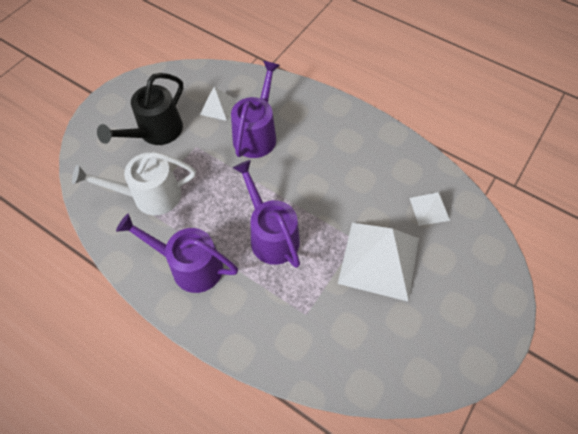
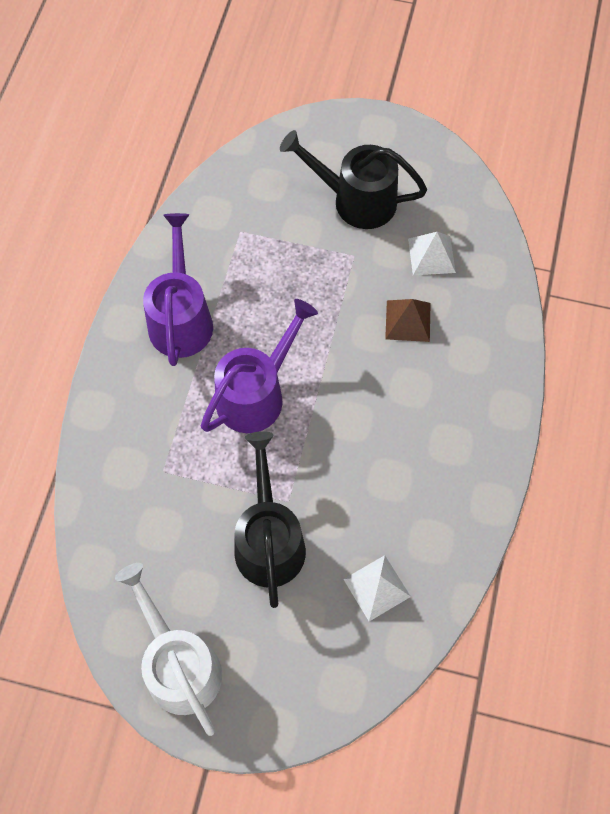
camera: 70 degrees right, 5 degrees up
(149, 196) = (258, 234): white watering can -> white watering can (178, 663)
(257, 133) = (408, 320): purple watering can -> brown pyramid
(379, 260) = (268, 539): white pyramid -> black watering can

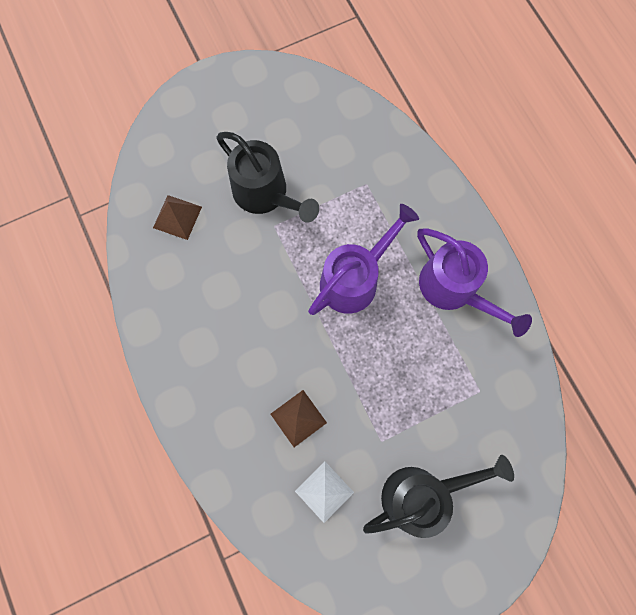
camera: 140 degrees right, 10 degrees up
(178, 663) = (258, 93): white watering can -> none
(257, 393) = (355, 278): purple watering can -> purple watering can turned 135 degrees counterclockwise
(377, 588) = (177, 217): white pyramid -> brown pyramid

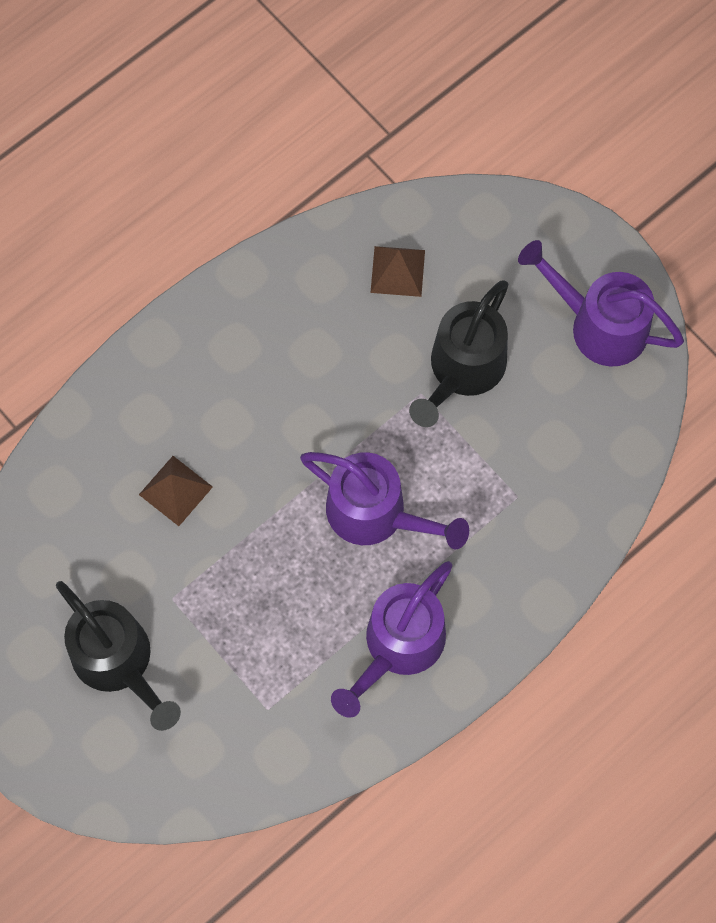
camera: 75 degrees right, 5 degrees down
(259, 101) = (598, 324): none -> purple watering can
(324, 491) = (94, 544): white pyramid -> none

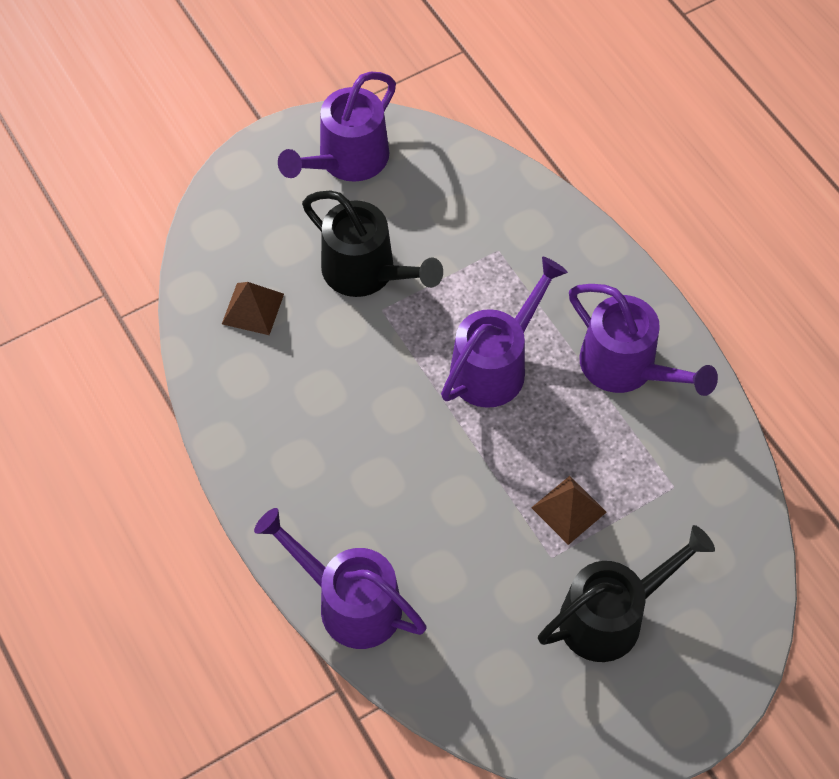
camera: 80 degrees left, 10 degrees down
(98, 420) = (348, 602): none -> purple watering can
(175, 490) = (439, 538): brown pyramid -> brown pyramid (569, 510)

